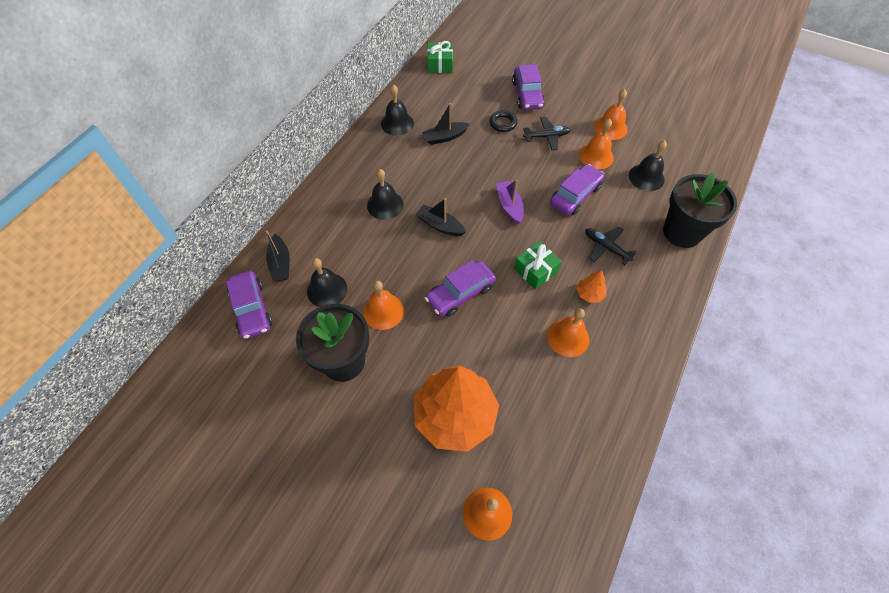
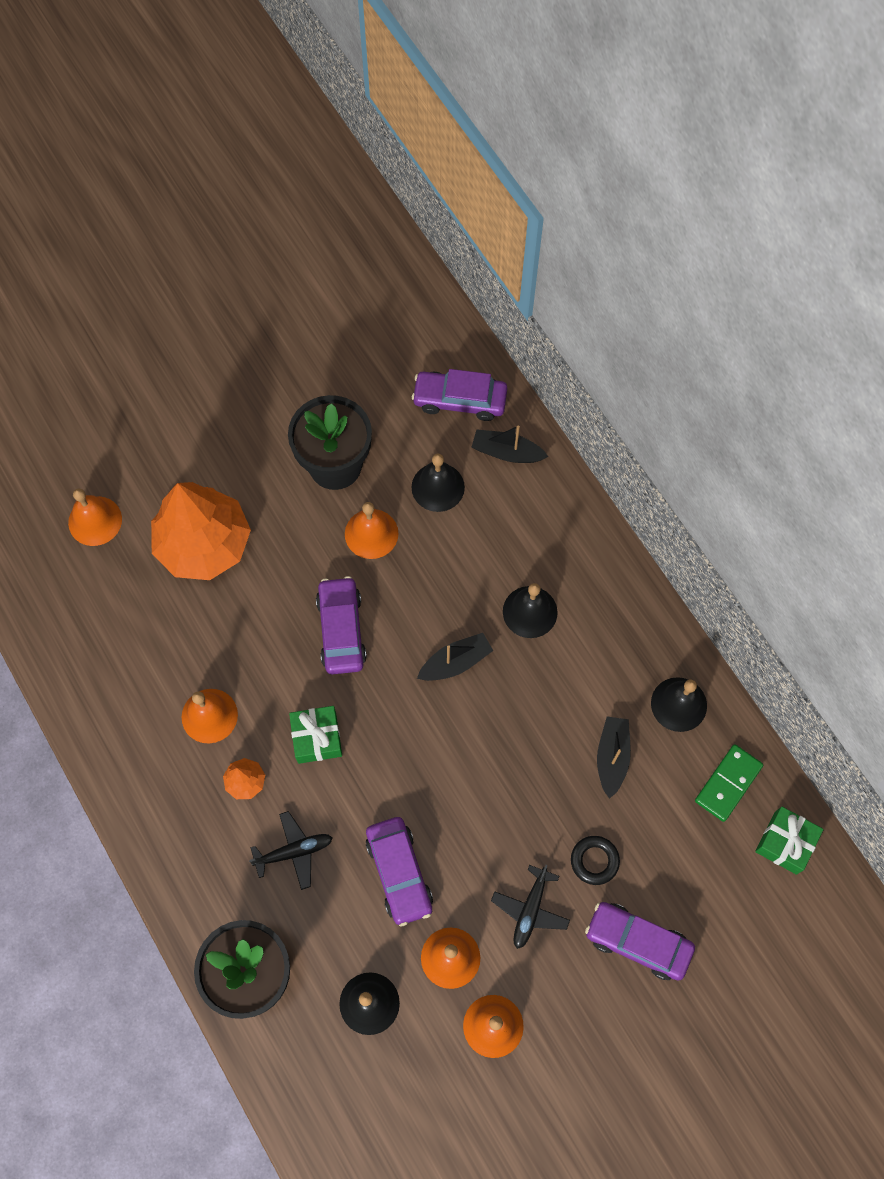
camera: 120 degrees right, 10 degrees up
(426, 92) = (728, 783): none -> green domino
(509, 206) = (435, 770): purple boat -> none

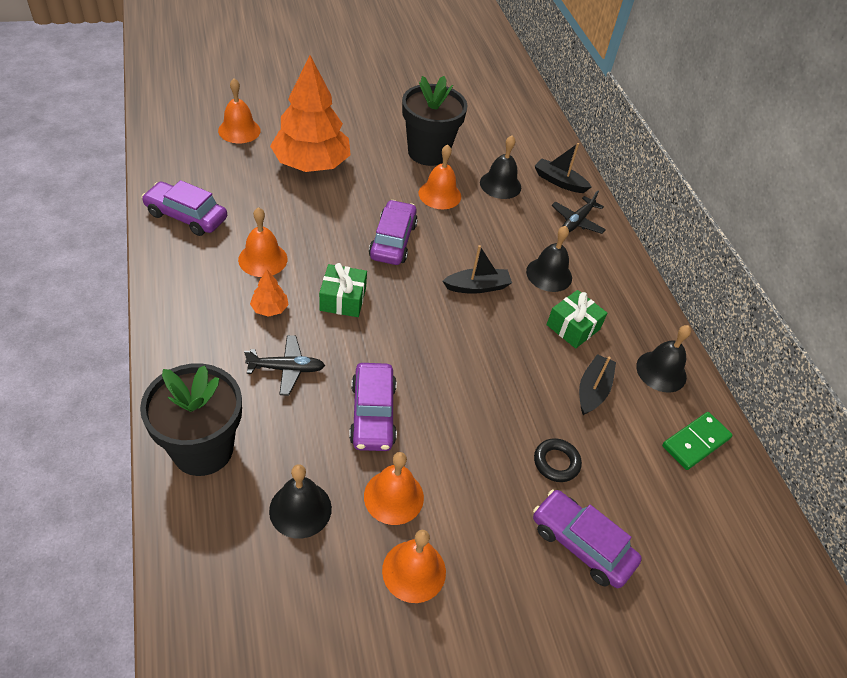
camera: 10 degrees right, 20 degrees down
(459, 400) = (533, 146): purple car -> purple car (186, 216)
(530, 910) = (483, 482): black plane -> black plane (577, 221)
(785, 843) = (744, 507): green gift -> green gift (573, 327)

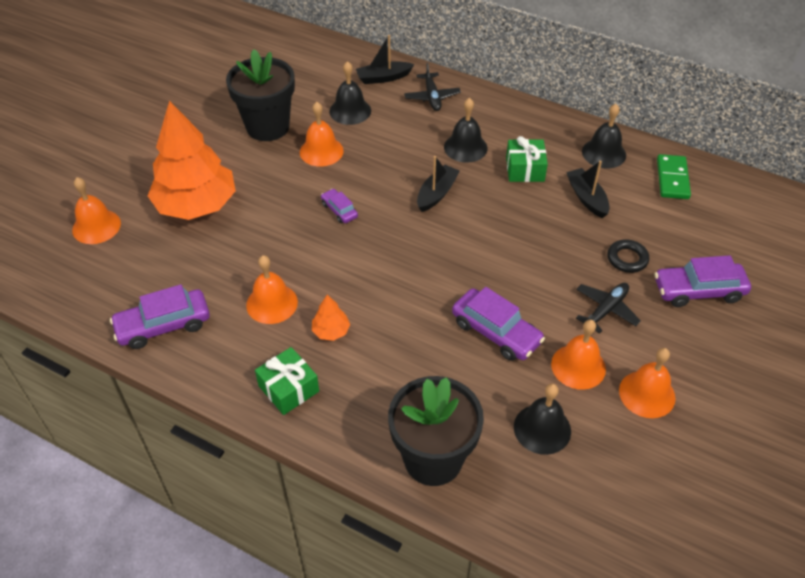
camera: 40 degrees left, 0 degrees up
(287, 369) = (404, 358): black plane -> black plane (606, 310)
(343, 299) = (368, 279): green gift -> green gift (288, 388)
(393, 240) = (339, 210): purple car -> purple car, size x0.55

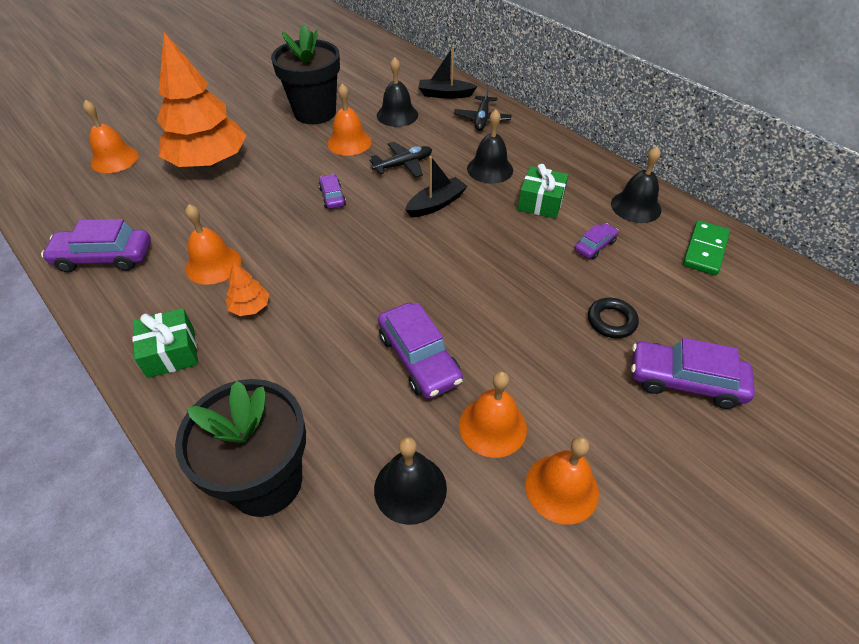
camera: 20 degrees right, 0 degrees up
(587, 198) = (595, 246): black boat -> purple car
(606, 310) = (558, 371): black plane -> black plane (403, 165)

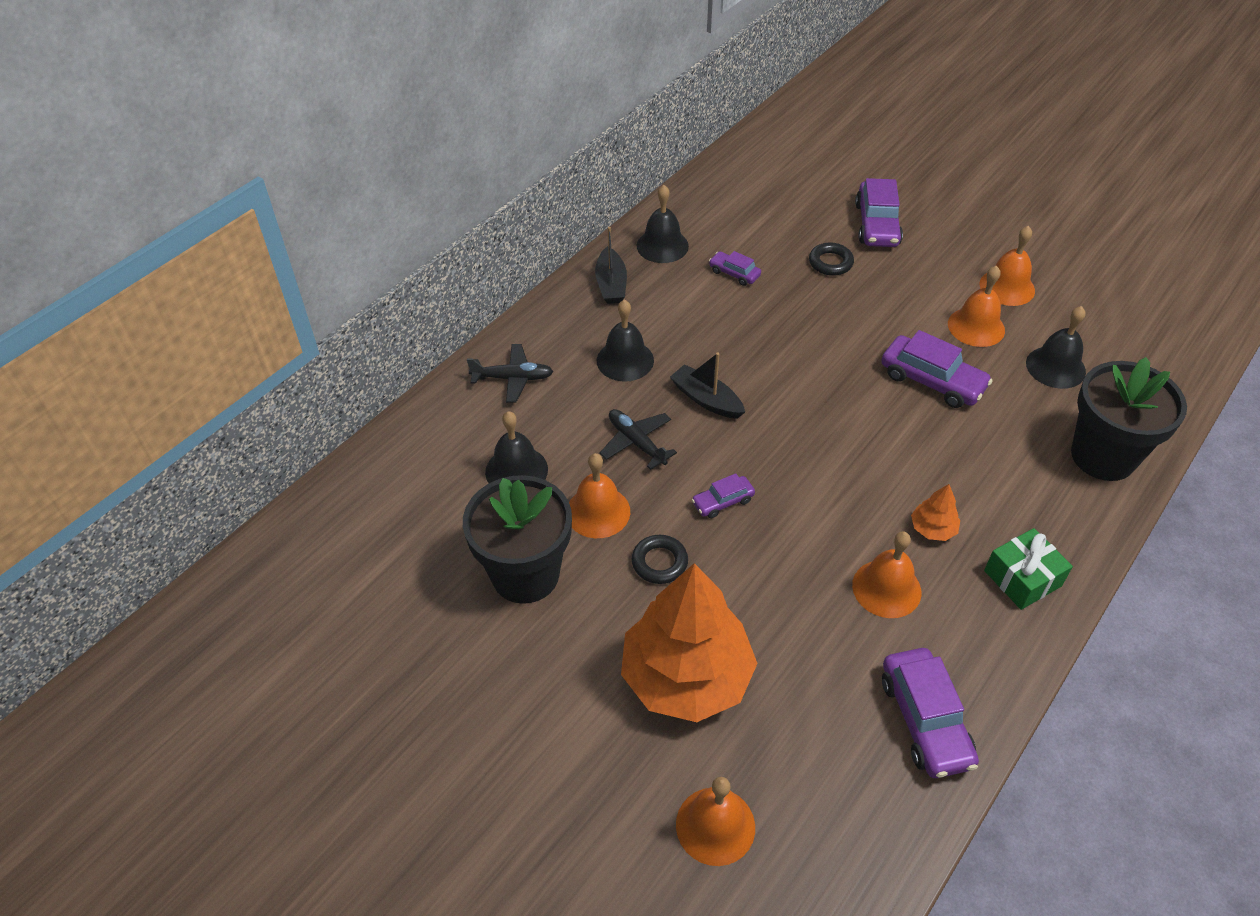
camera: 100 degrees left, 0 degrees up
(296, 162) = (659, 562): none -> black ring
(419, 358) = (932, 381): purple car -> purple car turned 75 degrees clockwise
(445, 94) = (452, 425): black boat -> black boat (611, 284)
(540, 202) = (677, 314): green gift -> none
(704, 250) = (714, 205): green domino -> none

